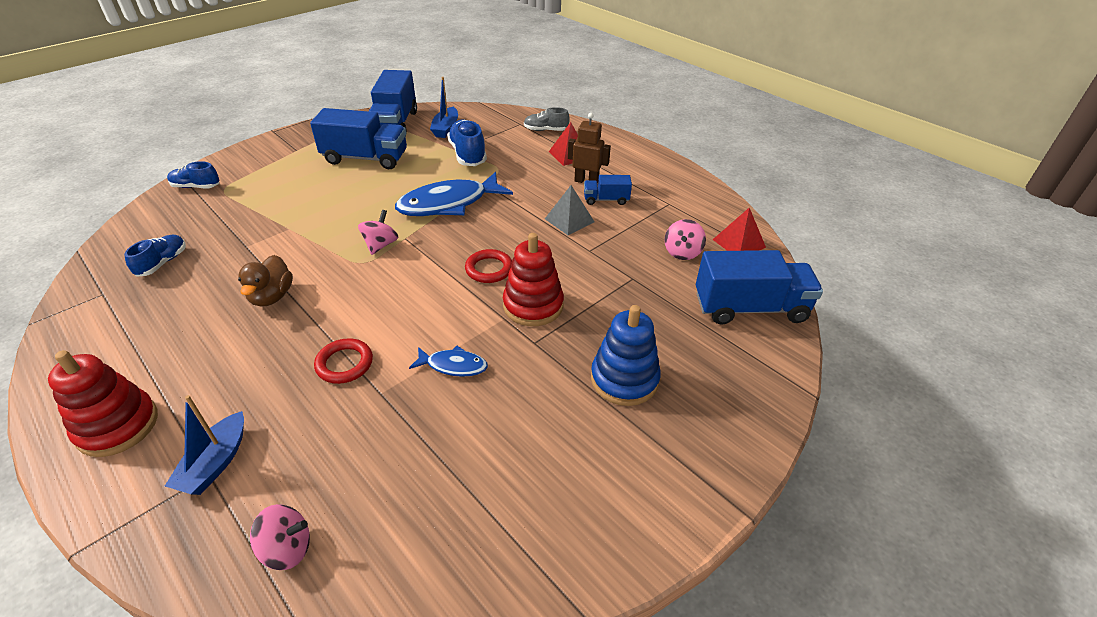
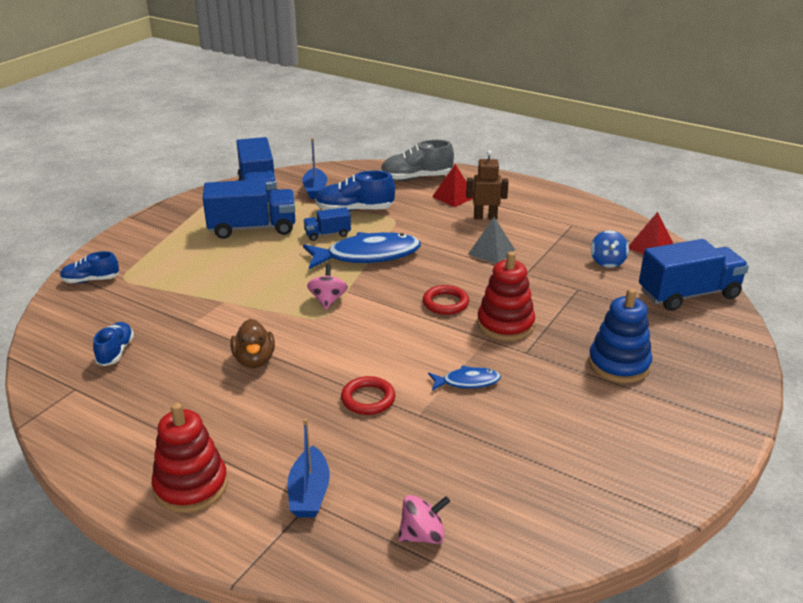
camera: 15 degrees left, 10 degrees down
(448, 204) = (367, 256): blue fish -> blue fish turned 150 degrees counterclockwise
(468, 154) = (355, 210): blue shoe -> blue shoe turned 60 degrees counterclockwise
(546, 130) = (416, 178): grey shoe -> grey shoe, size x1.59
(606, 199) = (513, 230): blue truck -> blue truck (327, 234)
(682, 252) = (607, 262): pink spinning top -> blue spinning top

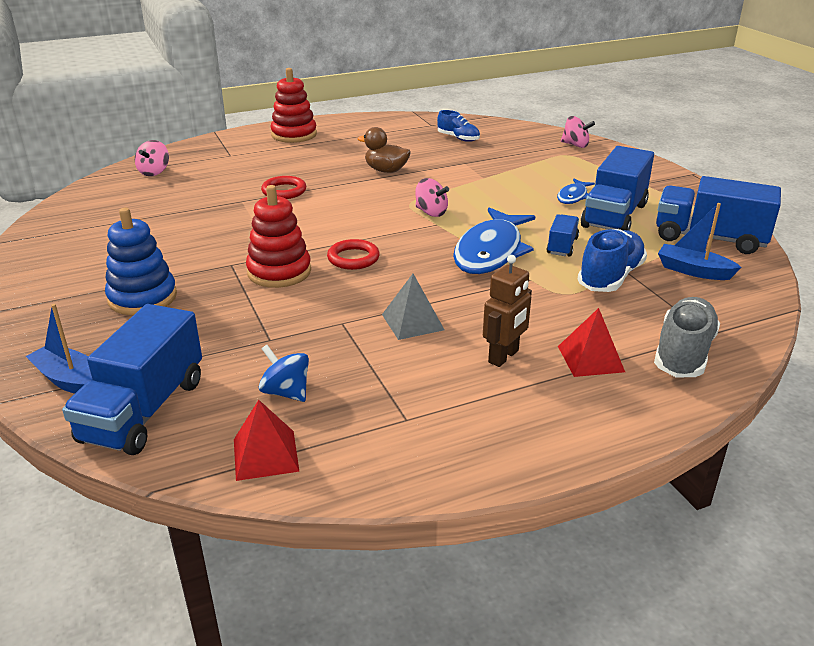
camera: 125 degrees right, 0 degrees up
(91, 280) = (575, 145): blue shoe -> pink spinning top
(309, 493) = (236, 156): blue boat -> blue boat (69, 380)
(467, 382) = (240, 227): blue fish -> blue fish (573, 196)

